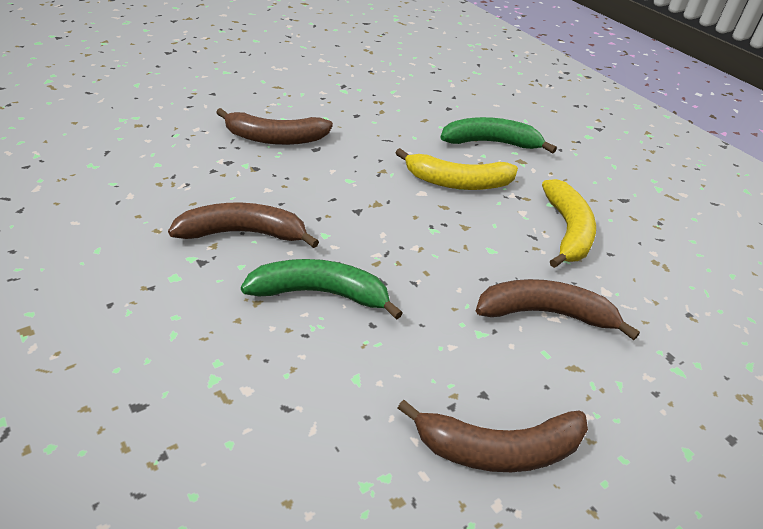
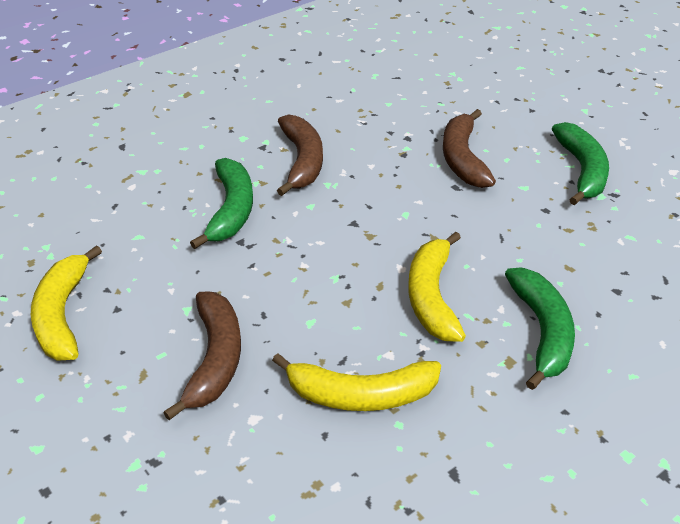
camera: 90 degrees right, 0 degrees up
(310, 91) = (582, 170): none -> green banana
(498, 449) = (62, 315): brown banana -> yellow banana

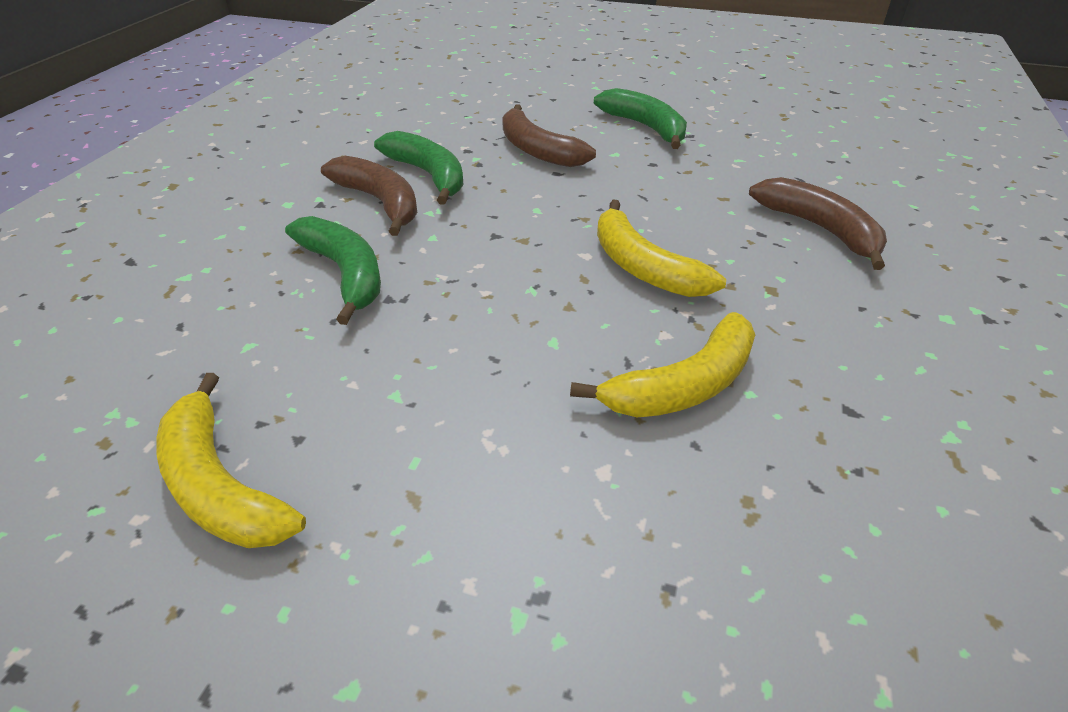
camera: 35 degrees left, 0 degrees up
(215, 359) = (488, 432): brown banana -> brown banana (820, 229)
(542, 331) = (766, 254): green banana -> green banana (428, 175)

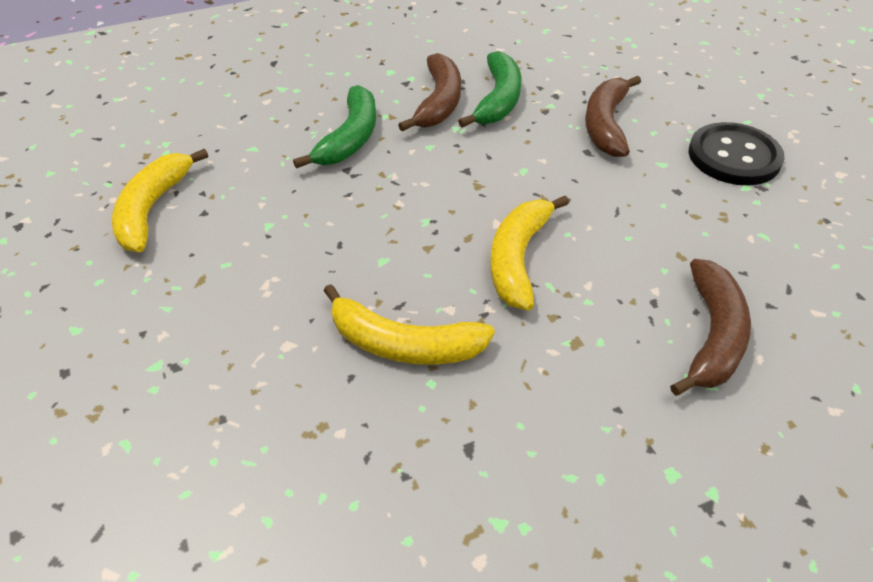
camera: 50 degrees right, 5 degrees up
(645, 127) = (734, 157): green banana -> black button

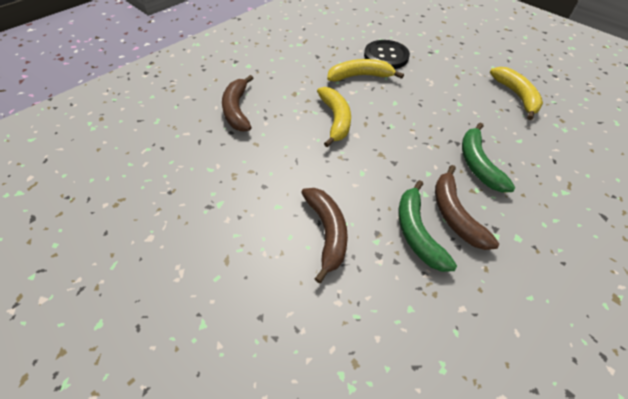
camera: 155 degrees right, 5 degrees up
(734, 157) = (228, 229): black button -> black button (386, 56)

